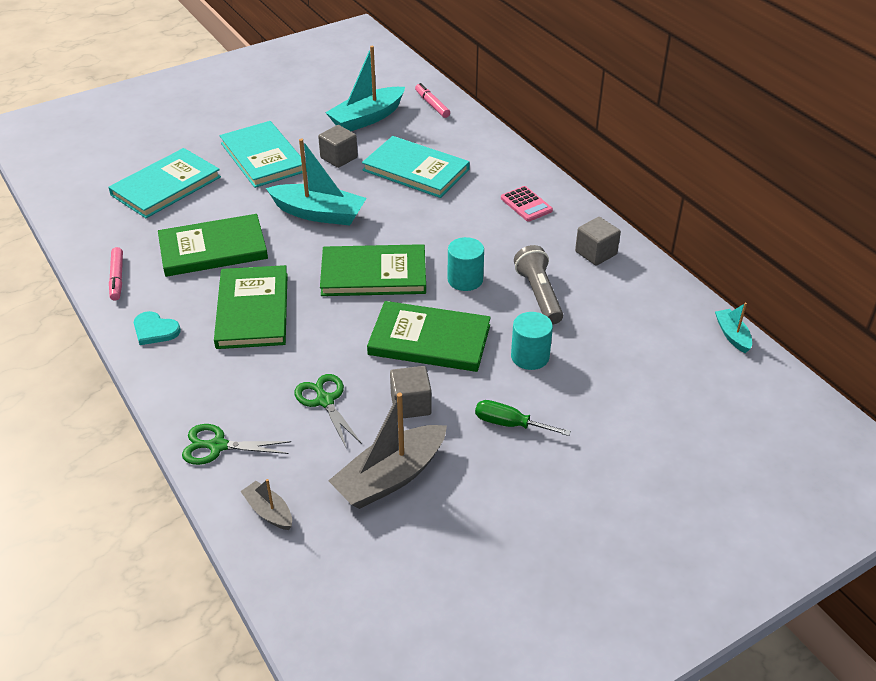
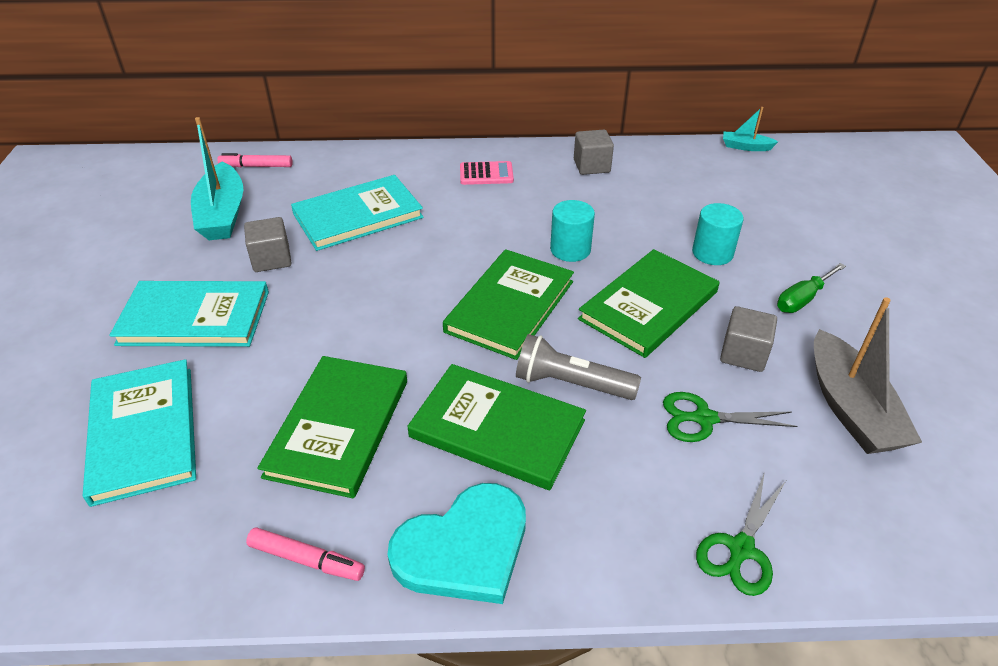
camera: 60 degrees left, 0 degrees up
(155, 330) = (464, 548): turquoise heart -> turquoise heart, size x1.84
(269, 512) = (877, 534): grey boat -> none
(319, 213) = (361, 310): turquoise boat -> none
(539, 294) = (626, 216): grey flashlight -> grey flashlight (571, 383)

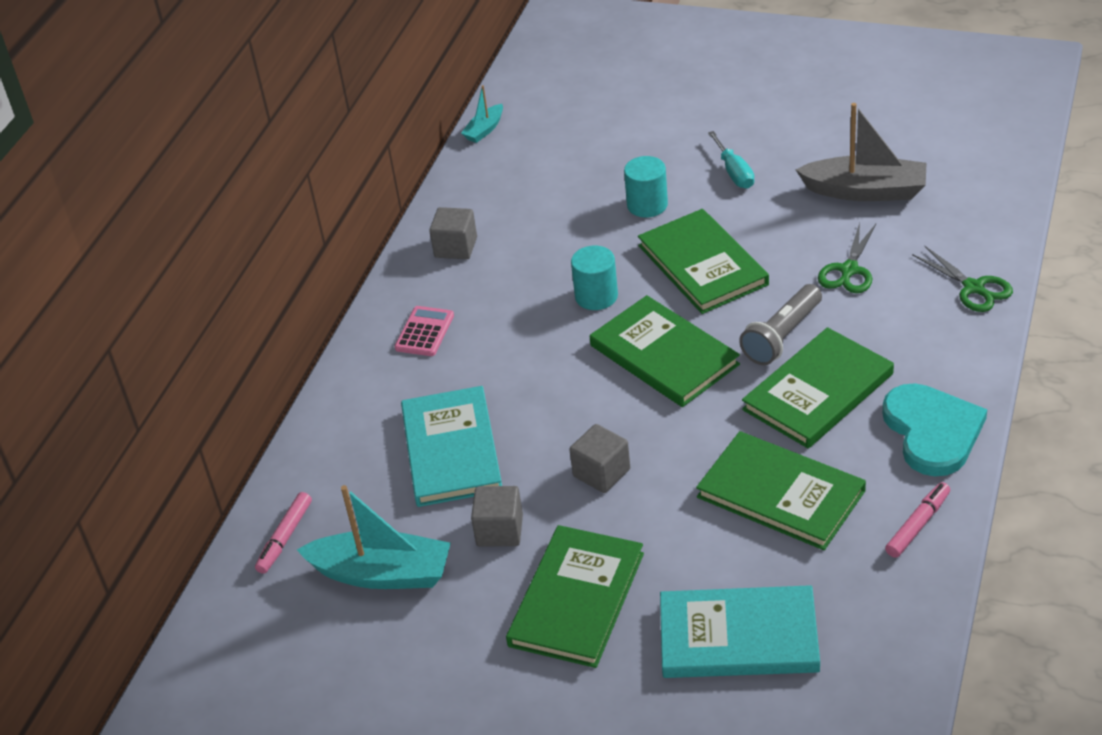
camera: 65 degrees left, 0 degrees up
(194, 317) = (576, 599): turquoise book -> green book
(743, 354) = (786, 227): grey cube -> grey cube (601, 473)
(802, 299) = (734, 172): green screwdriver -> turquoise screwdriver

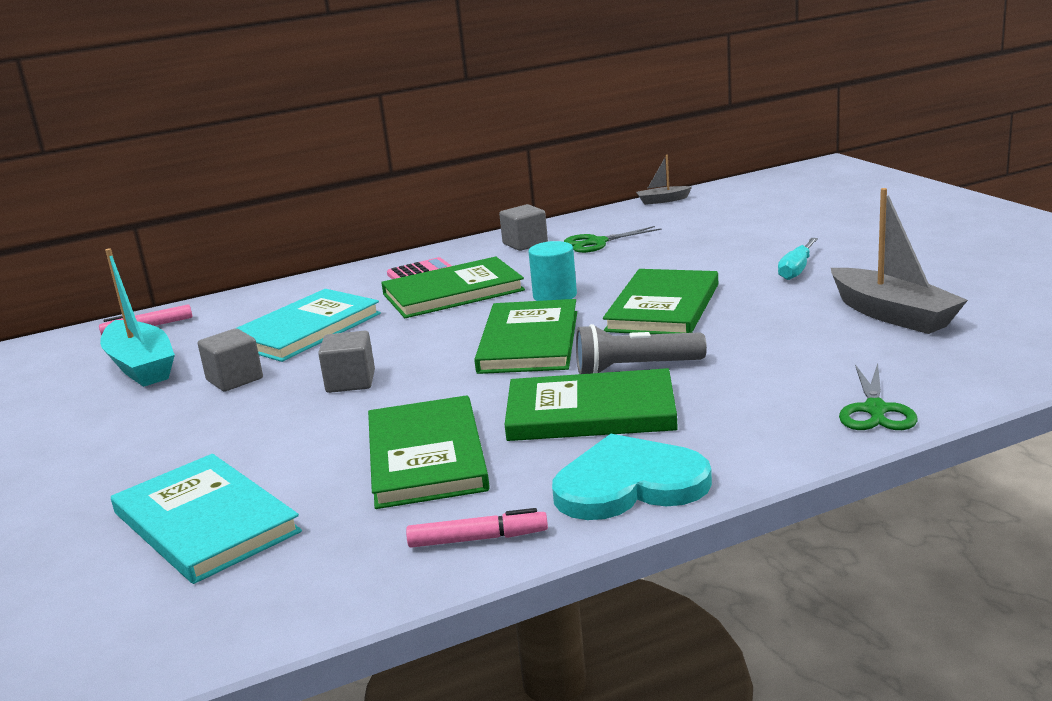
camera: 45 degrees right, 20 degrees down
(484, 130) = (663, 200): turquoise boat -> grey boat
(576, 599) = (183, 437): green book -> green book (453, 292)
(647, 205) = (692, 265): turquoise cylinder -> none
(849, 270) = (776, 353): green scissors -> green scissors (597, 242)
(932, 431) = (629, 484): turquoise heart -> turquoise heart turned 135 degrees counterclockwise

